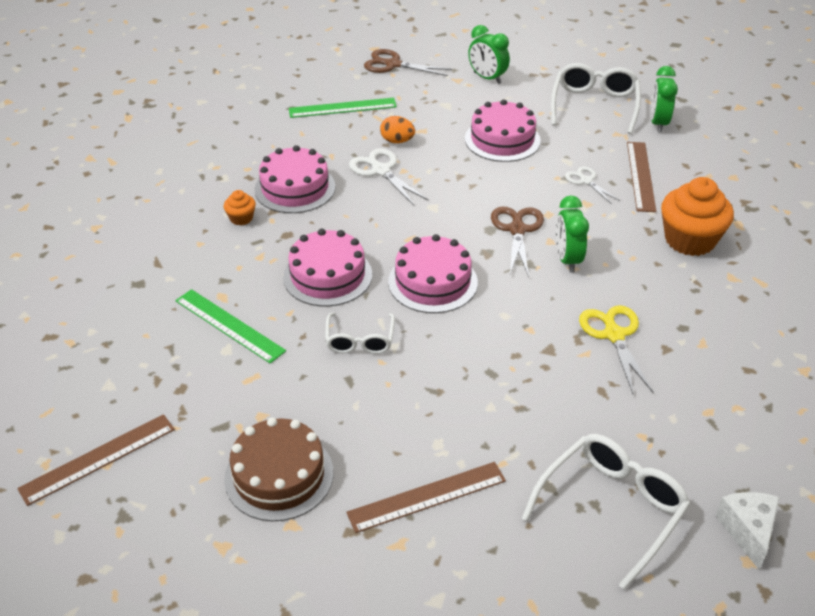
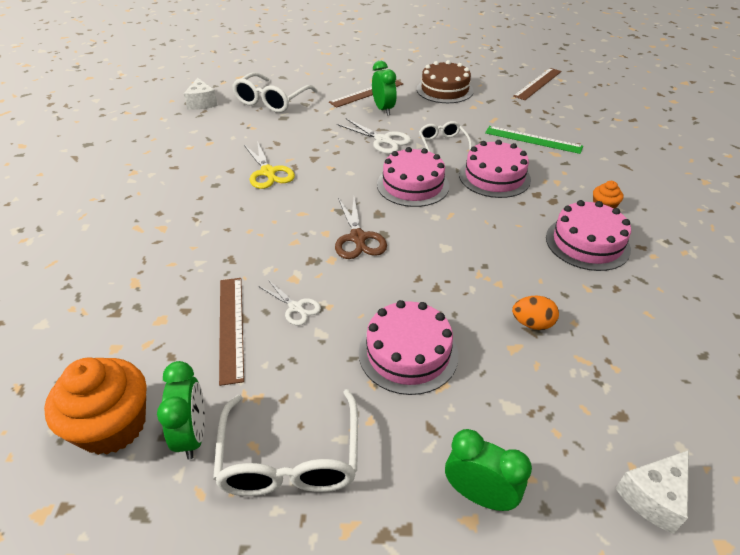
camera: 165 degrees right, 0 degrees up
(342, 108) = (640, 368): green ruler -> none
(380, 170) = (522, 278): white scissors -> white scissors (383, 140)
(392, 64) = (653, 497): brown scissors -> white cheese
(567, 259) = (307, 219): green clock -> green clock (383, 109)
(689, 240) = (192, 256): orange cupcake -> orange cupcake (112, 426)

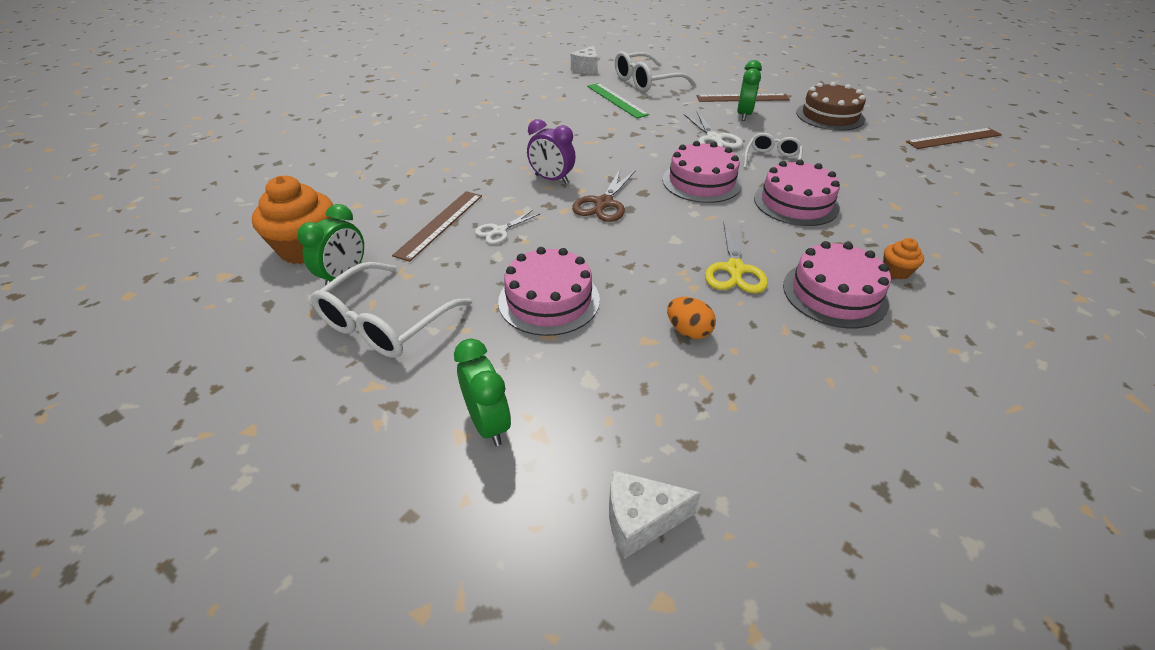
camera: 35 degrees right, 0 degrees up
(268, 172) = (584, 132): yellow scissors -> yellow scissors (735, 270)
(288, 233) = (551, 179): none -> purple clock
(296, 307) = (499, 231): white scissors -> white scissors turned 60 degrees clockwise
(533, 140) = (882, 186): green ruler -> green ruler (616, 100)

